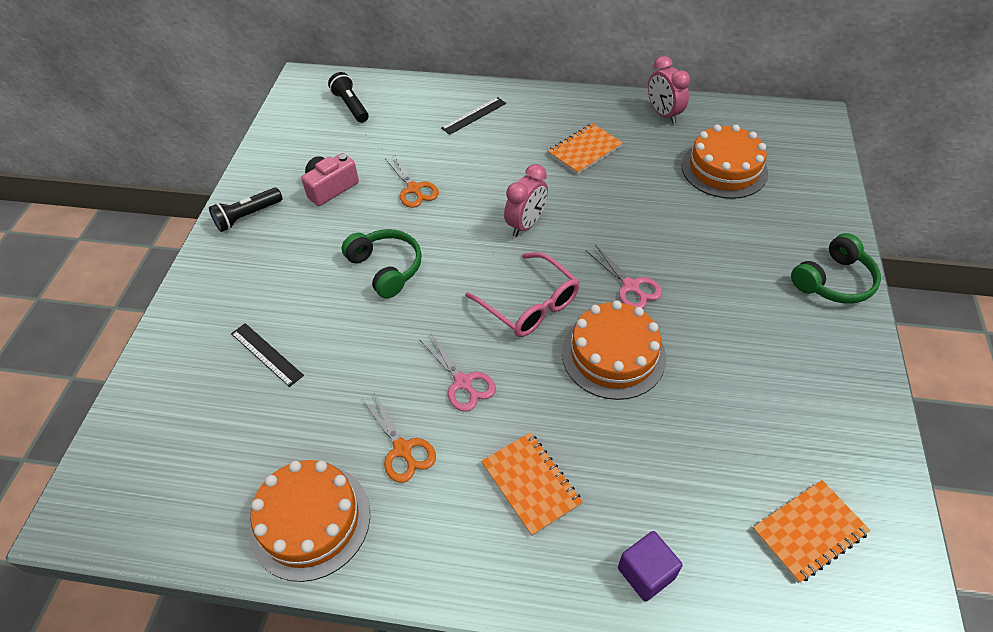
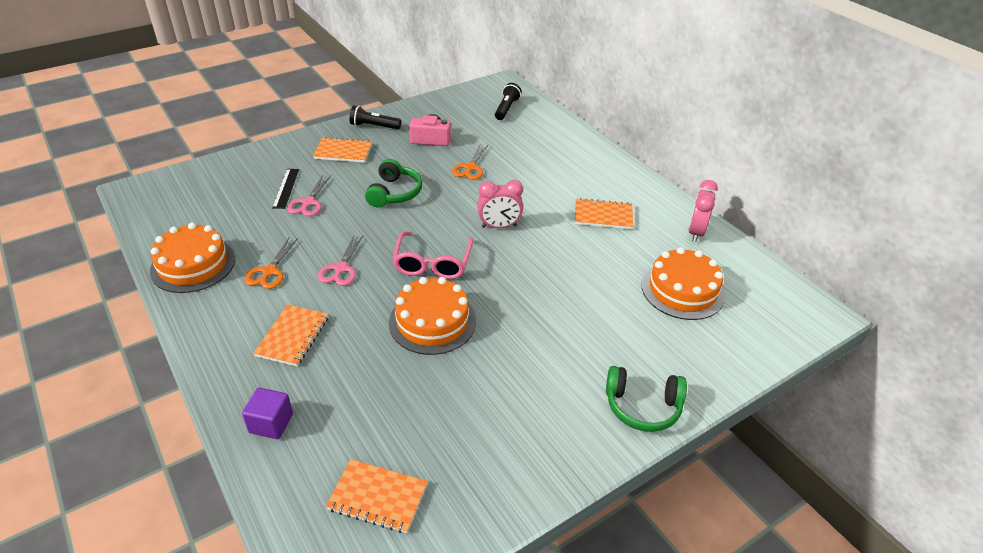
camera: 45 degrees right, 10 degrees down
(261, 267) = (343, 152): none -> orange notebook
(474, 115) = (567, 155): black ruler -> none
(631, 286) = (502, 300): pink scissors -> pink scissors (308, 203)

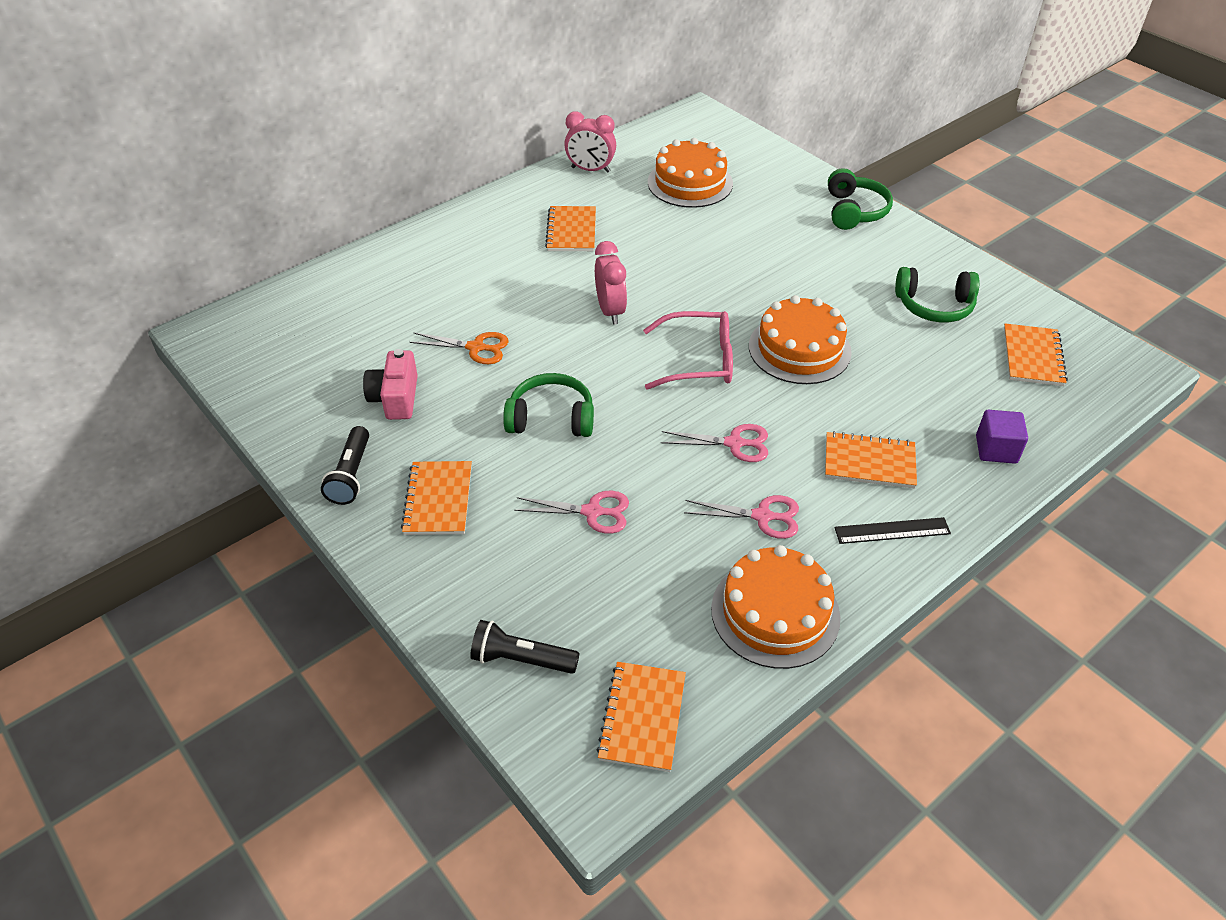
camera: 95 degrees left, 5 degrees up
(161, 207) = (642, 717): none -> orange notebook
(269, 272) = (762, 516): orange scissors -> pink scissors
(286, 188) = (556, 551): black ruler -> black ruler (892, 531)
(473, 434) = (934, 306): none -> green headphones
(506, 109) = (298, 323): black flashlight -> black flashlight (521, 659)

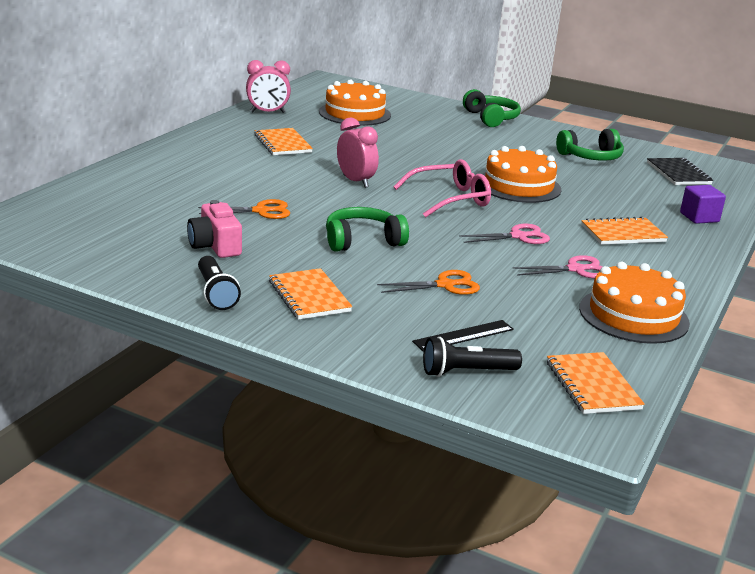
camera: 25 degrees left, 20 degrees down
(592, 512) = (445, 285): pink scissors -> orange scissors
(892, 531) = (672, 264): black ruler -> black ruler (463, 335)
(1033, 357) = (678, 173): orange notebook -> black notebook

